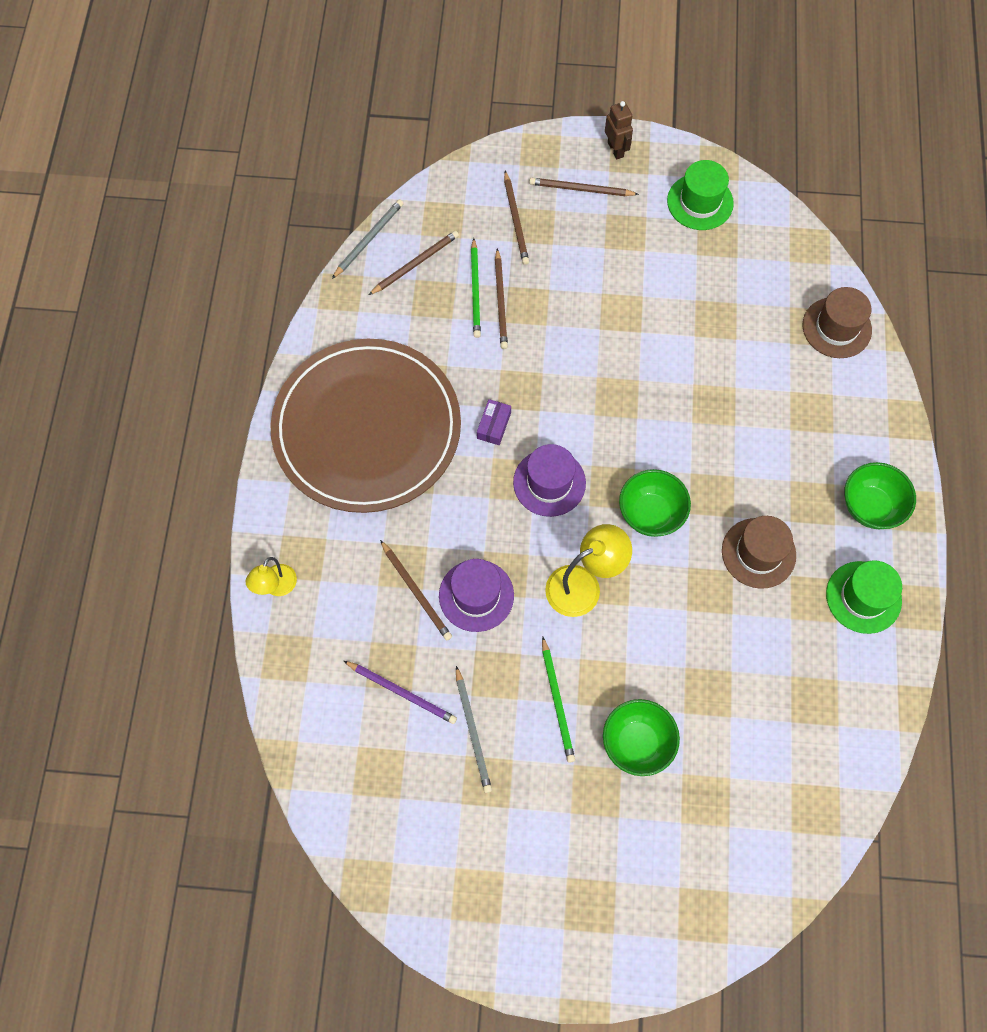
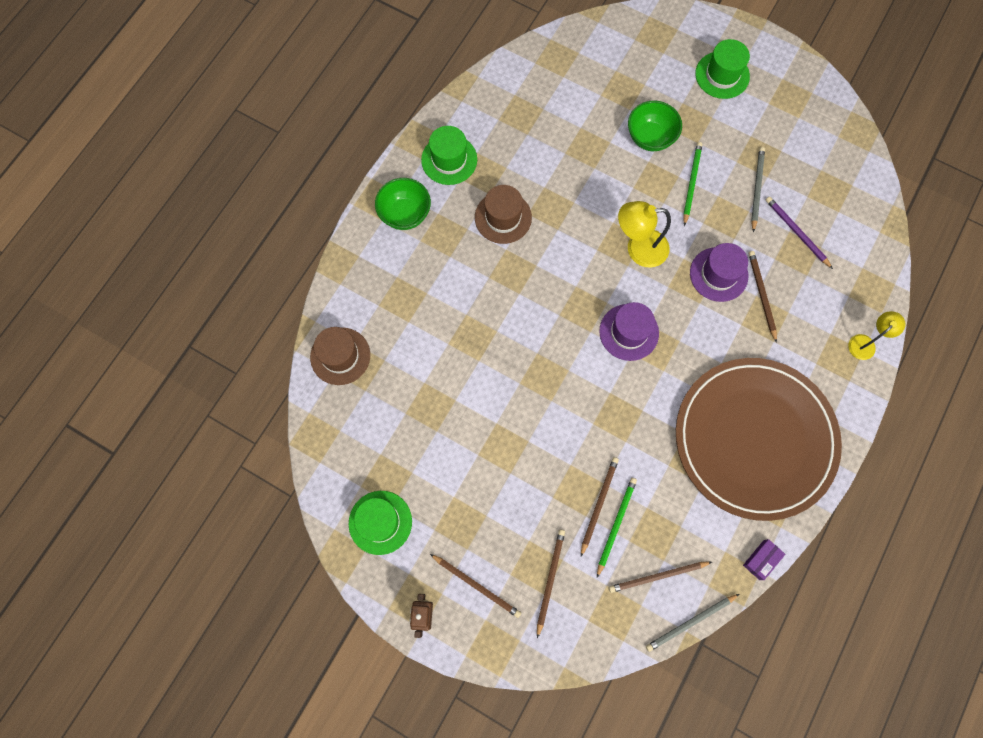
camera: 155 degrees left, 5 degrees up
(494, 425) = (651, 396): purple box -> purple box (761, 560)
(584, 888) = (722, 75): none -> green hat
(650, 513) = (564, 277): green bowl -> none

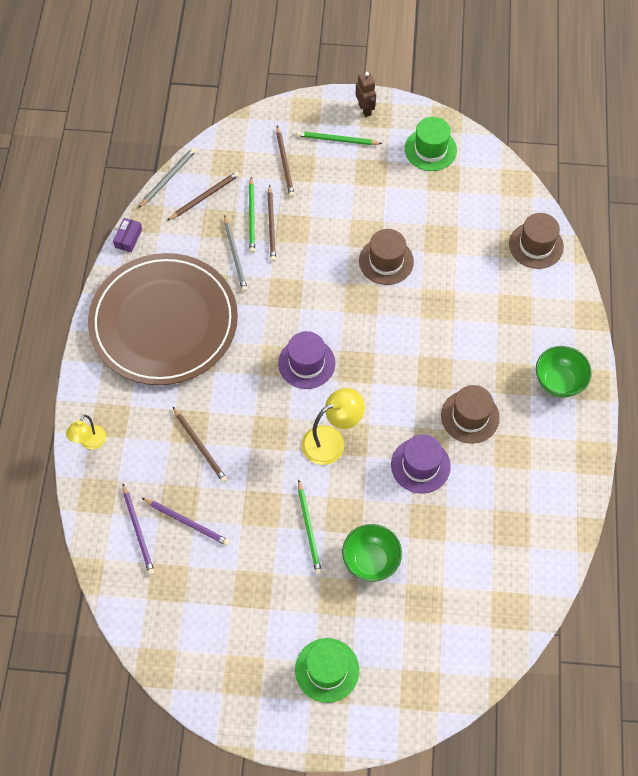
camera: 155 degrees right, 10 degrees down
(449, 160) = (551, 450): green hat -> none
(477, 586) = (337, 140): brown pencil -> green pencil
(499, 406) = (386, 261): none -> brown hat
(718, 274) = (247, 449): purple hat -> purple hat (420, 465)
(756, 188) = (242, 551): grey pencil -> grey pencil (235, 255)
(843, 243) = (138, 531): none -> purple pencil

